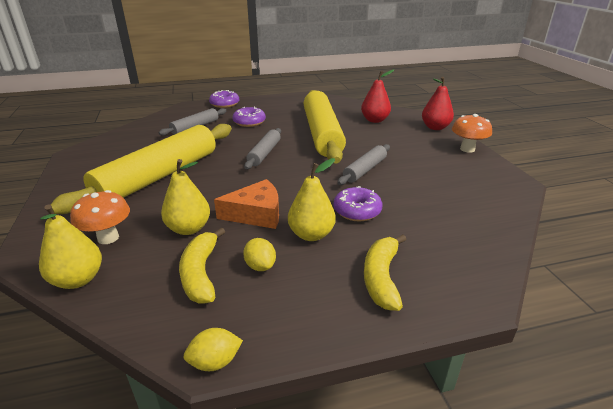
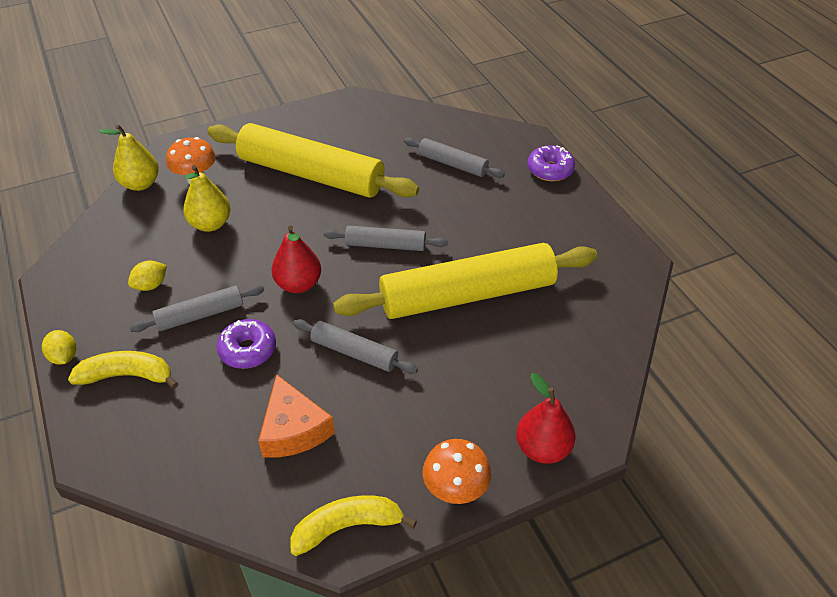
camera: 80 degrees right, 15 degrees up
(201, 273) = (143, 249): yellow banana -> yellow banana (347, 527)
(215, 362) = (45, 282): yellow lemon -> yellow lemon (64, 357)
(249, 122) = (486, 210): purple donut -> none
(256, 214) = (238, 266): orange cheese -> orange cheese (293, 429)
(311, 234) = (200, 315): yellow pear -> grey rolling pin
(374, 120) = (547, 358): red pear -> red pear (298, 284)

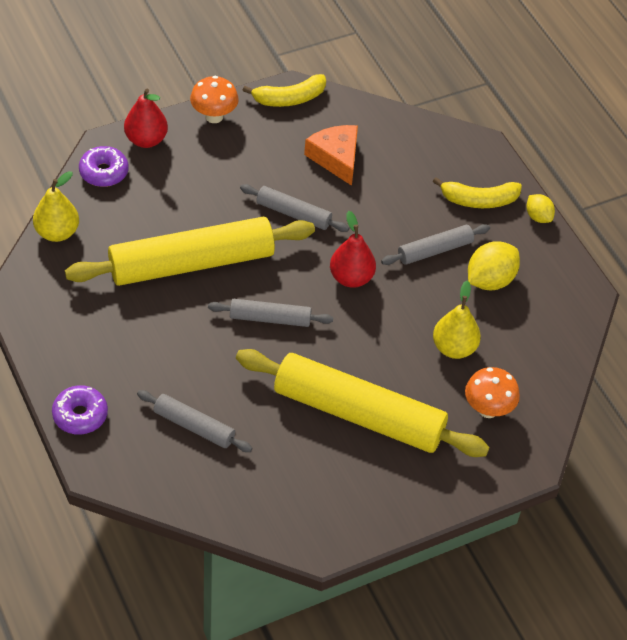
camera: 175 degrees right, 5 degrees up
(140, 184) = (548, 404): yellow pear -> yellow pear (57, 232)
(151, 285) = (490, 280): yellow lemon -> yellow lemon, size x1.71
(248, 350) = (385, 218): purple donut -> purple donut (104, 172)

